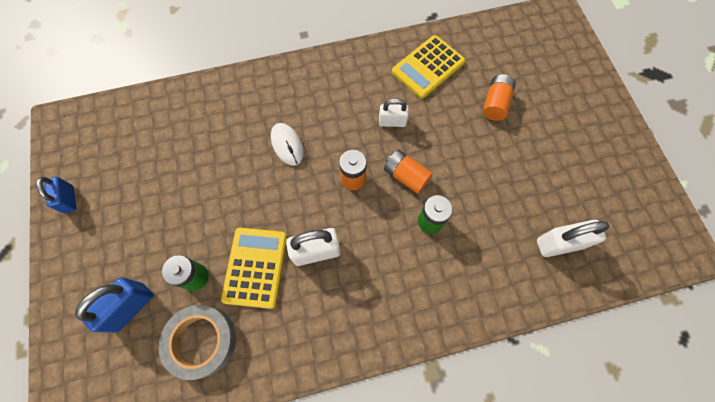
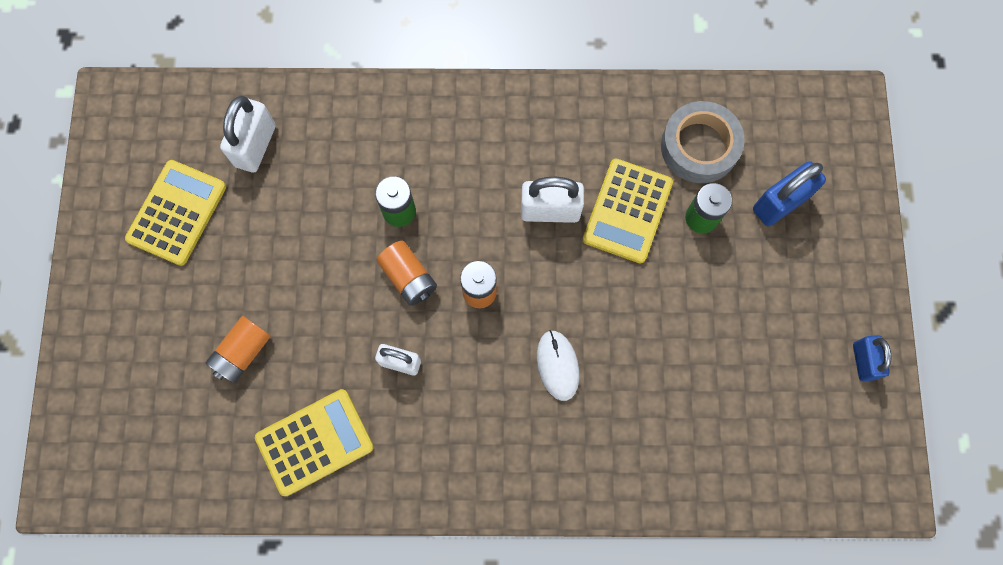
camera: 165 degrees left, 5 degrees up
(559, 244) = (255, 146): white padlock -> white padlock turned 75 degrees counterclockwise
(587, 179) = (177, 213): none -> yellow calculator

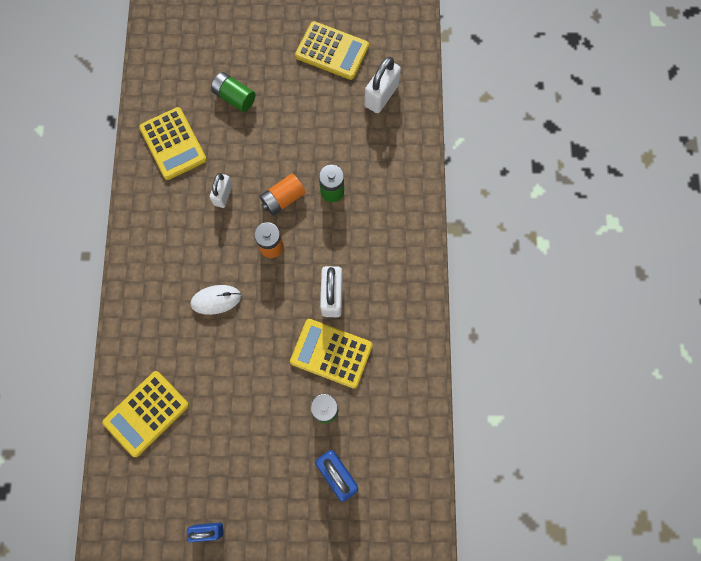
camera: 90 degrees right, 0 degrees up
(243, 352) = (234, 97): orange battery -> green battery
(255, 146) = (381, 96): white padlock -> white padlock turned 75 degrees counterclockwise
(699, 146) = (384, 412): grey tape -> none
(720, 453) = (146, 413): none -> yellow calculator

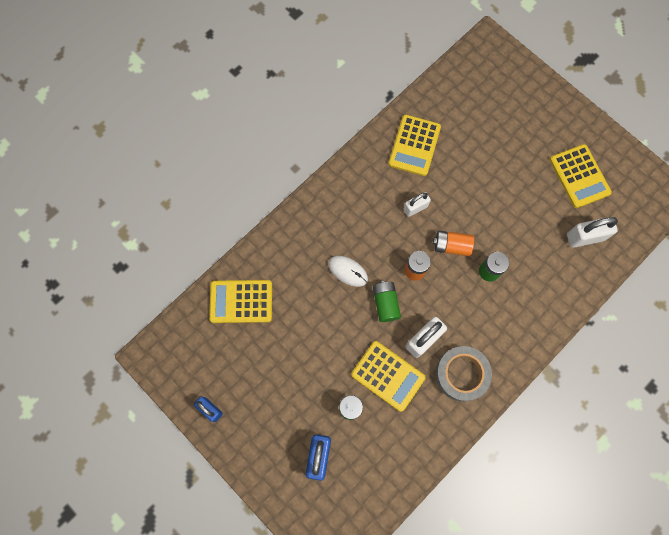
camera: 45 degrees right, 0 degrees up
(234, 97) = (483, 150): green battery -> green battery (385, 303)
(331, 353) = (388, 376): yellow calculator -> yellow calculator turned 150 degrees clockwise
(388, 294) = (461, 374): none -> grey tape

